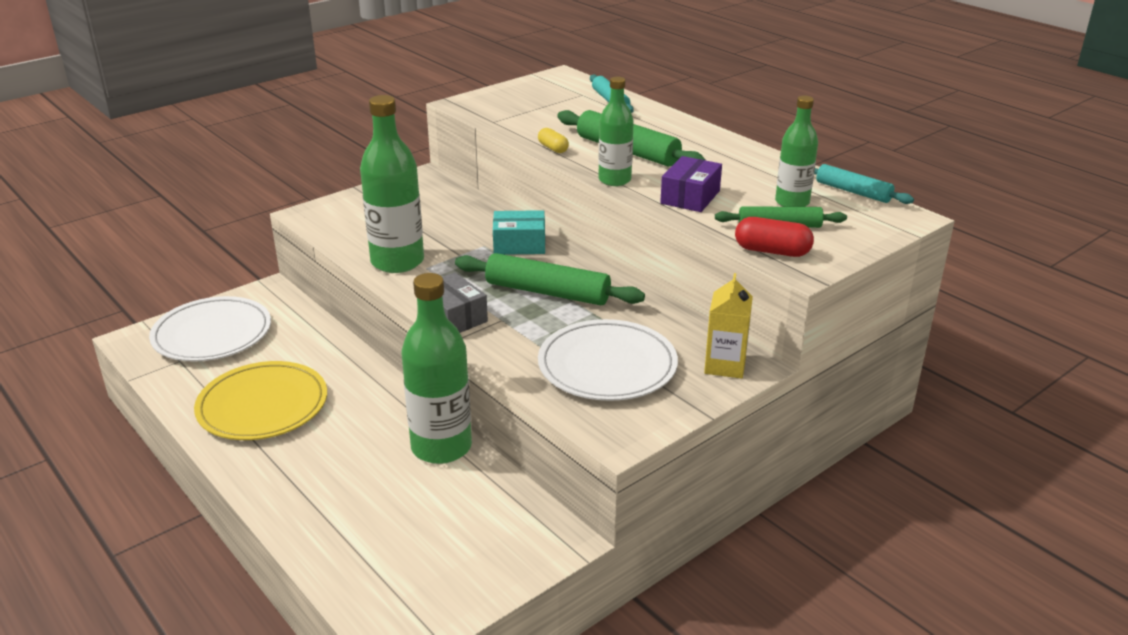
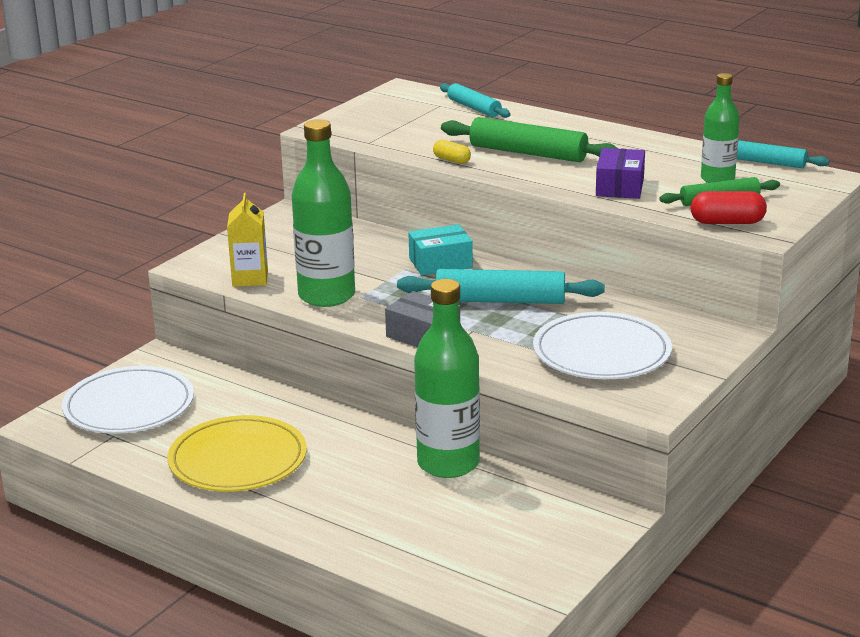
camera: 15 degrees left, 5 degrees down
(547, 292) = (500, 300): green rolling pin -> turquoise rolling pin
(614, 180) = (536, 181): green bottle -> none
(725, 365) = (709, 335): yellow carton -> yellow carton (250, 278)

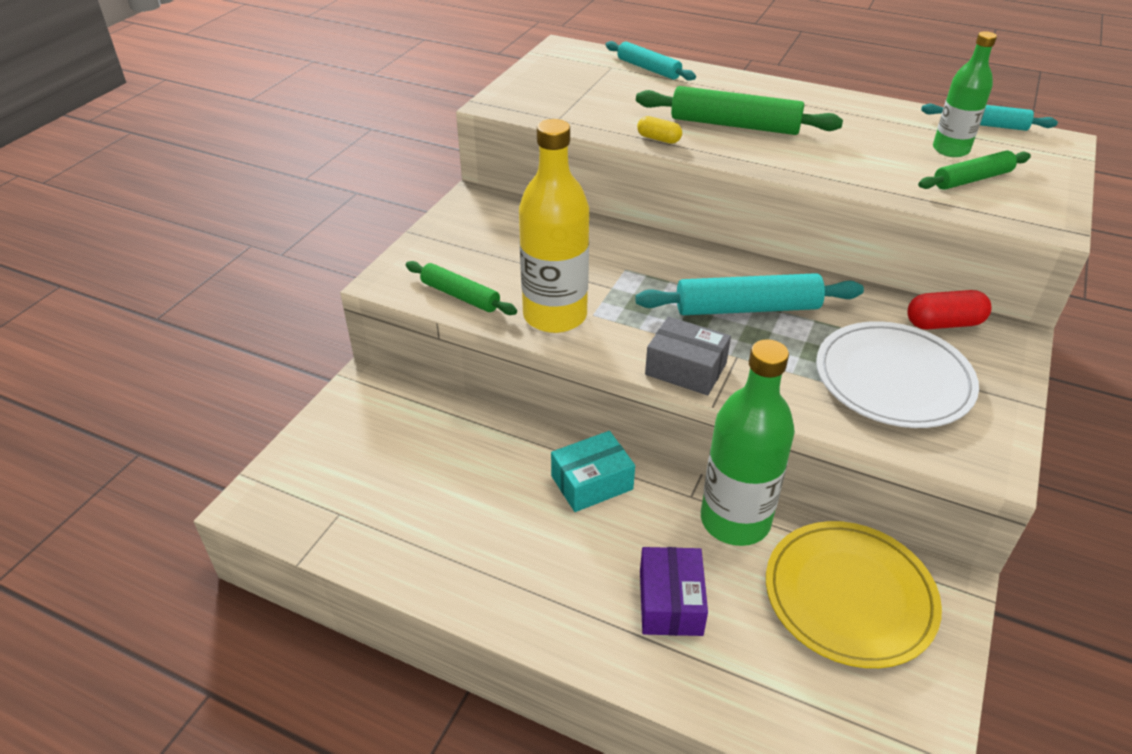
camera: 10 degrees left, 15 degrees up
(129, 406) = (347, 464): white plate -> none
(238, 460) = (495, 539): yellow plate -> yellow plate (849, 596)
(250, 278) = (460, 296): yellow carton -> green rolling pin
(326, 296) = (555, 316): green bottle -> yellow bottle
(440, 263) = (660, 258): turquoise box -> turquoise box (592, 482)
(620, 187) = (856, 166): purple box -> purple box (670, 602)
(727, 222) = (1001, 210): red capsule -> red capsule (944, 323)

